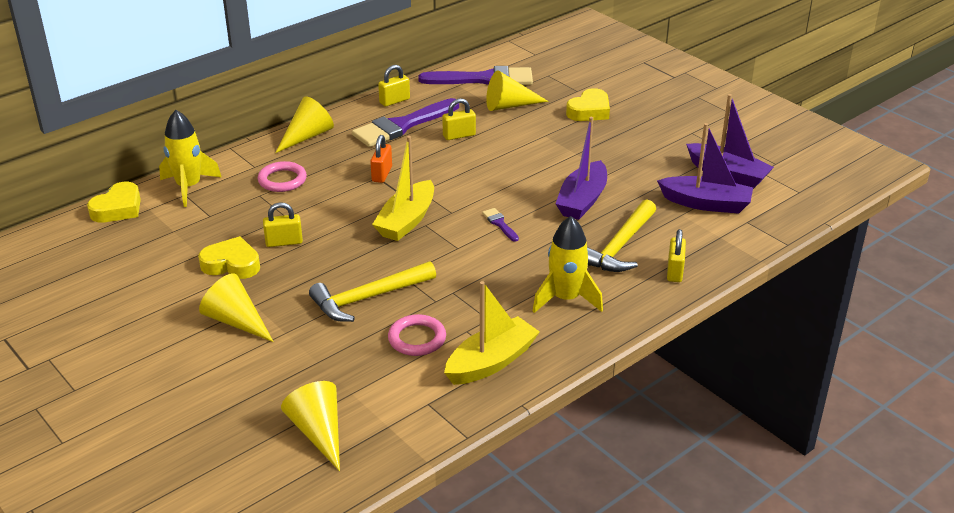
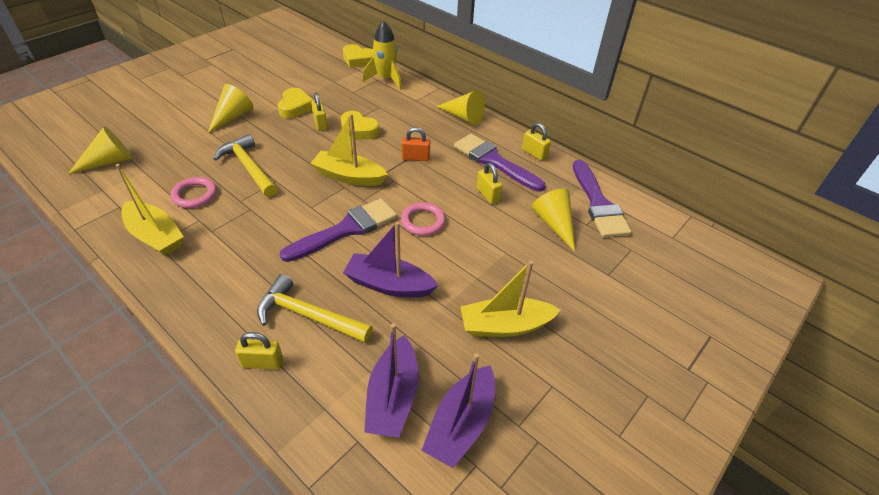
camera: 80 degrees right, 10 degrees up
(282, 180) = (400, 113): pink ring -> pink ring (423, 221)
(499, 224) = (346, 229): purple brush -> purple brush, size x2.37
(566, 299) = (229, 278): yellow rocket -> none
(589, 111) = (567, 286): yellow heart -> yellow heart (358, 130)
(633, 145) = (505, 325): none -> yellow boat

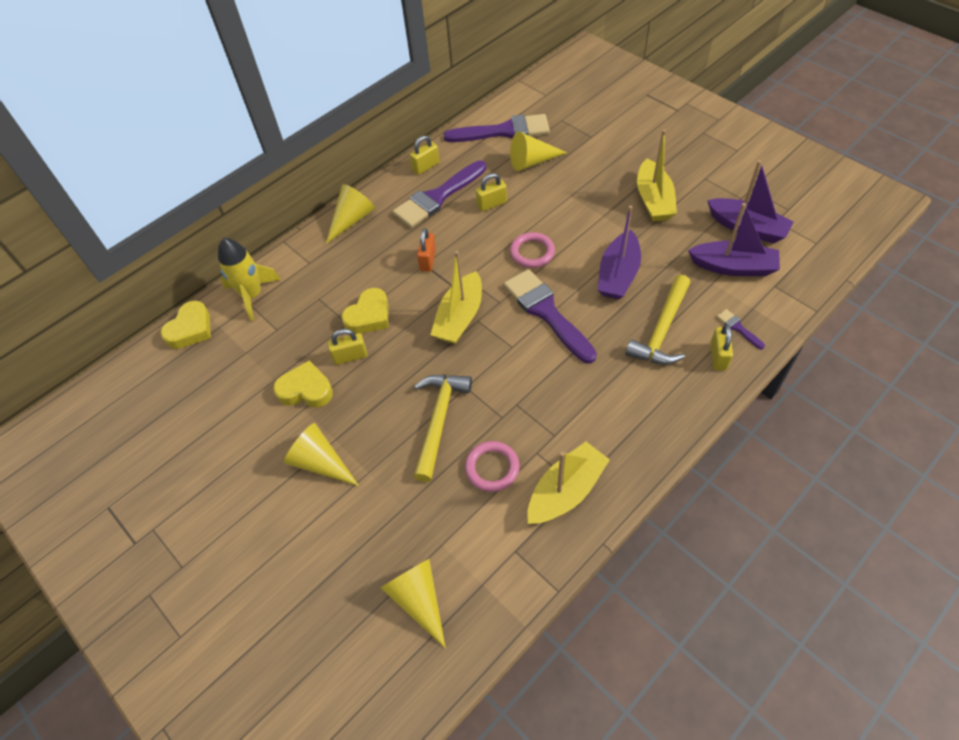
camera: 80 degrees left, 10 degrees up
(248, 167) = (439, 420): yellow hammer -> yellow hammer turned 135 degrees clockwise
(298, 388) = (738, 328): none -> purple brush

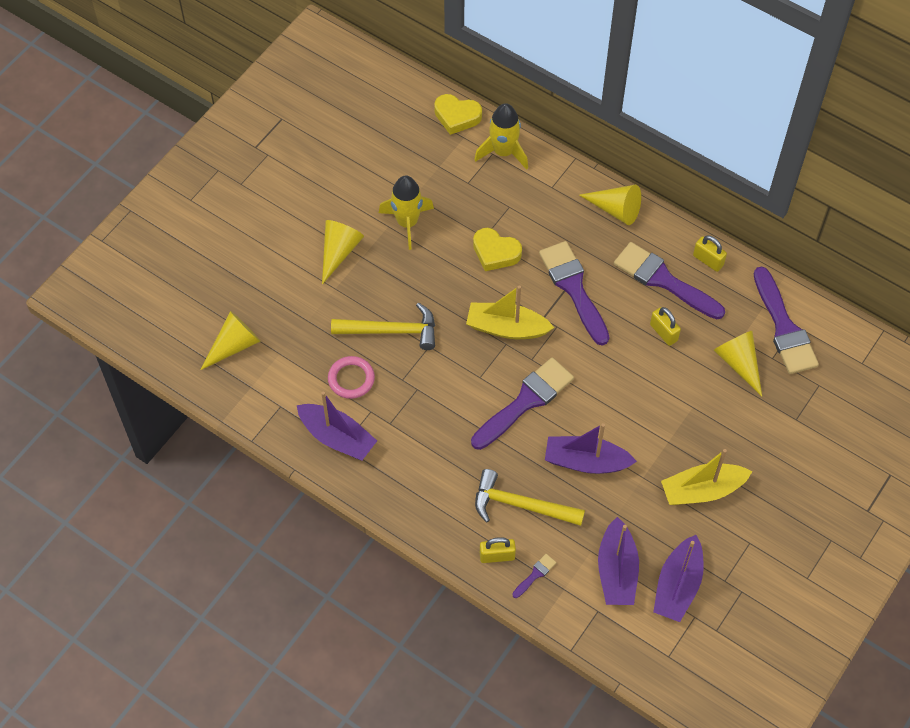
camera: 75 degrees right, 5 degrees up
(306, 390) = (407, 223): yellow heart -> yellow rocket
(350, 356) = (447, 248): yellow padlock -> none
(428, 260) = (573, 288): orange padlock -> purple brush
(532, 252) = (601, 379): pink ring -> none
(566, 491) = (337, 437): yellow boat -> purple boat

